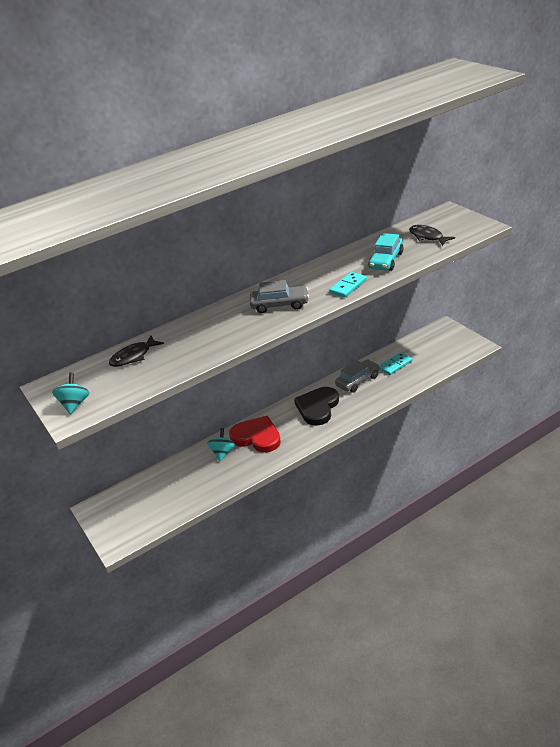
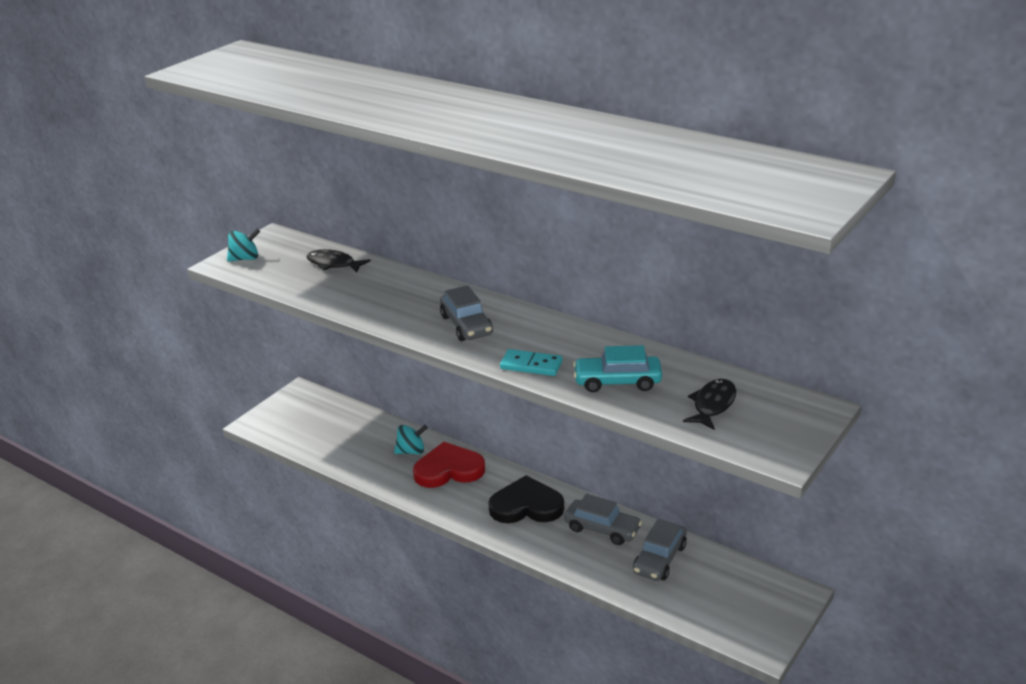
camera: 65 degrees right, 5 degrees down
(257, 437) = (448, 469): red heart -> red heart turned 105 degrees counterclockwise
(395, 365) = (659, 559): turquoise domino -> grey car

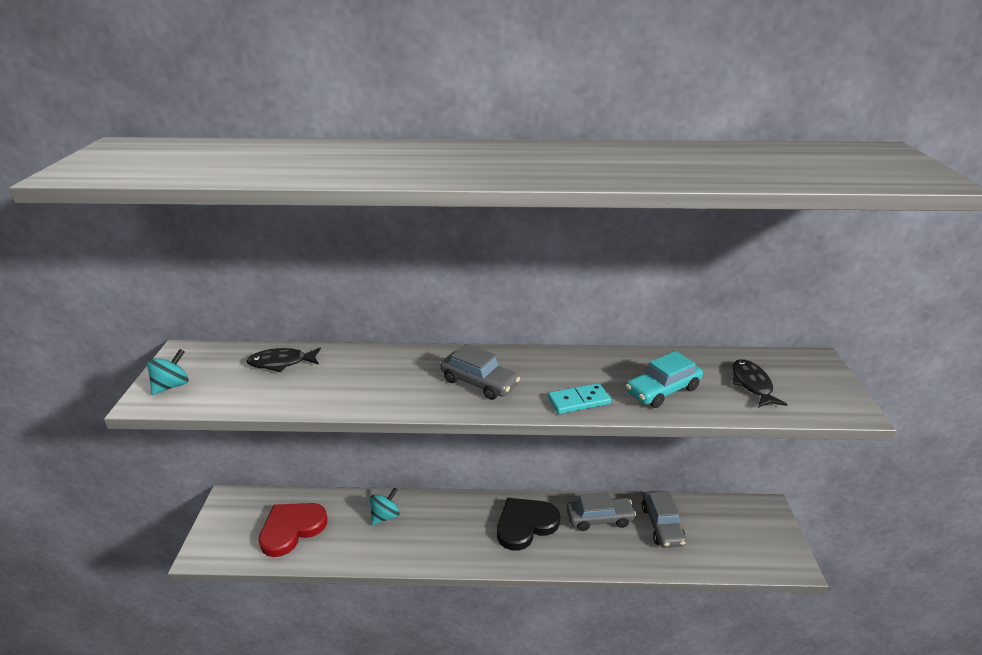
camera: 35 degrees left, 0 degrees up
(448, 469) = (433, 519): red heart -> red heart (292, 529)

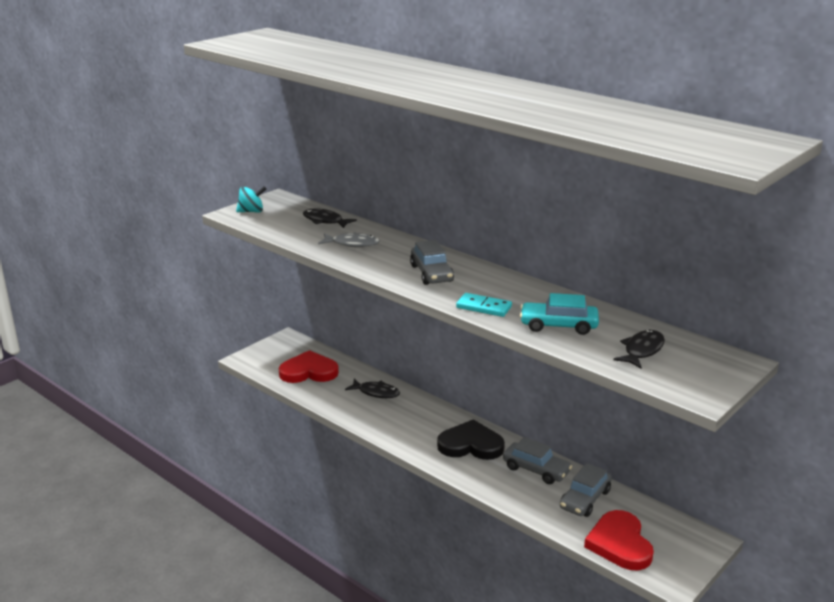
camera: 40 degrees right, 5 degrees down
(351, 381) = (352, 244): none -> grey fish
(385, 516) = (376, 392): turquoise spinning top -> black fish
(728, 553) = (619, 544): none -> red heart

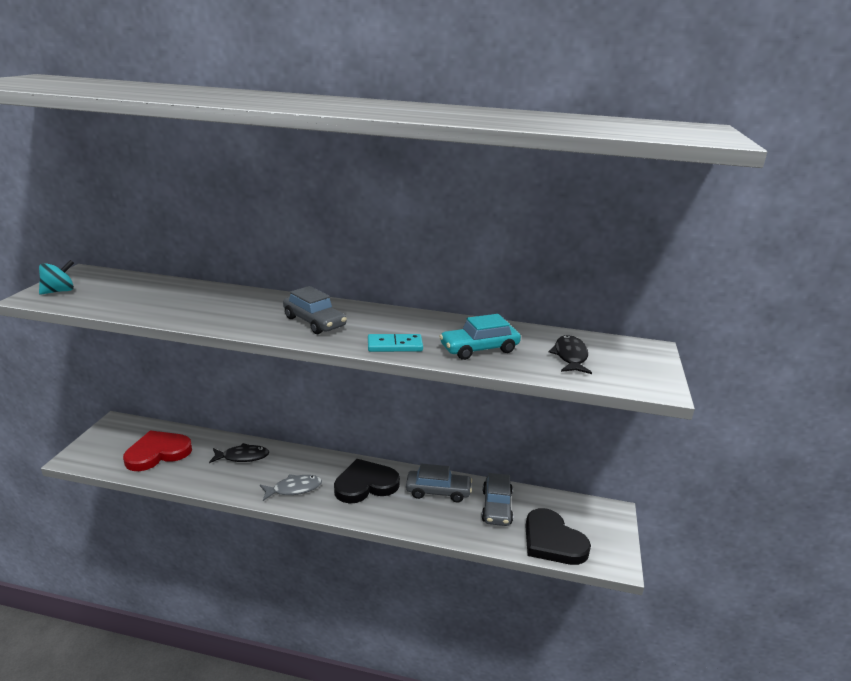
camera: 30 degrees left, 0 degrees up
(325, 221) = (157, 288): black fish -> none
(352, 244) = (205, 307): grey fish -> grey fish (294, 489)
(619, 544) = (552, 541): red heart -> black heart

